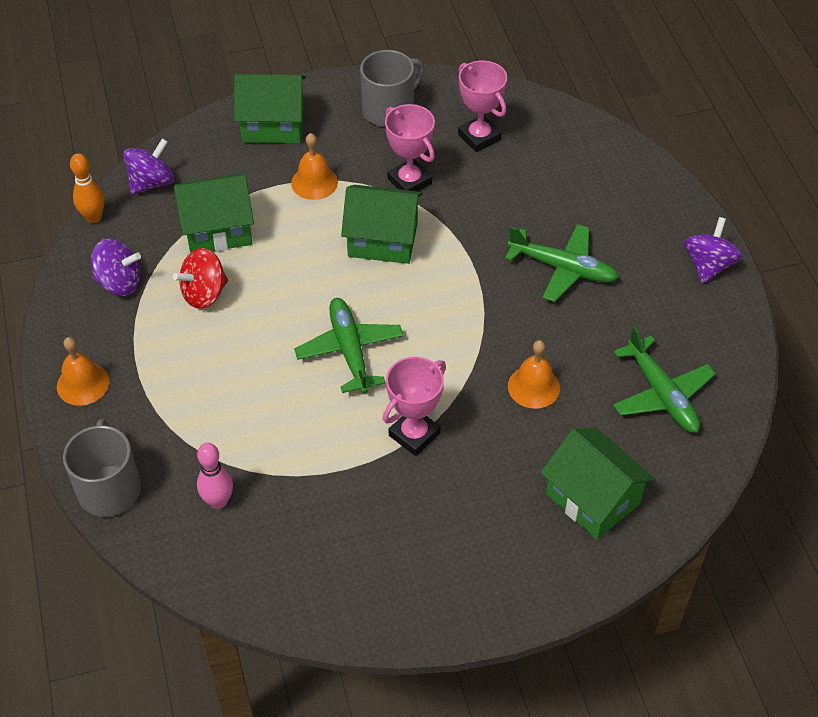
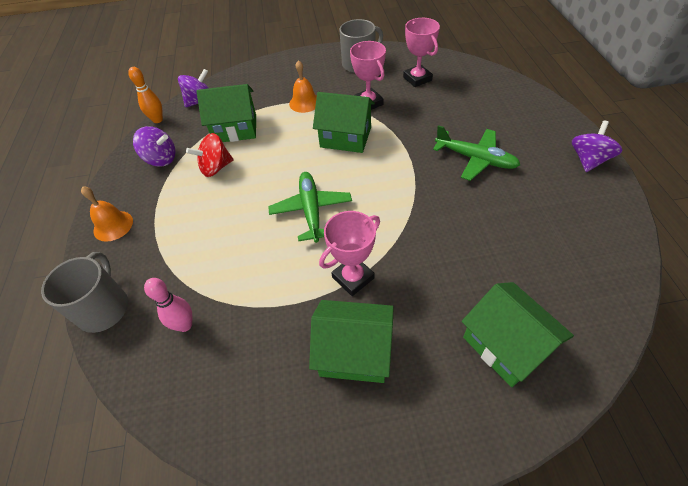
camera: 10 degrees right, 0 degrees up
(273, 125) = (284, 71): green house -> green house (354, 352)
(533, 387) = (453, 244): orange bell -> none
(661, 394) = (560, 255): green plane -> none

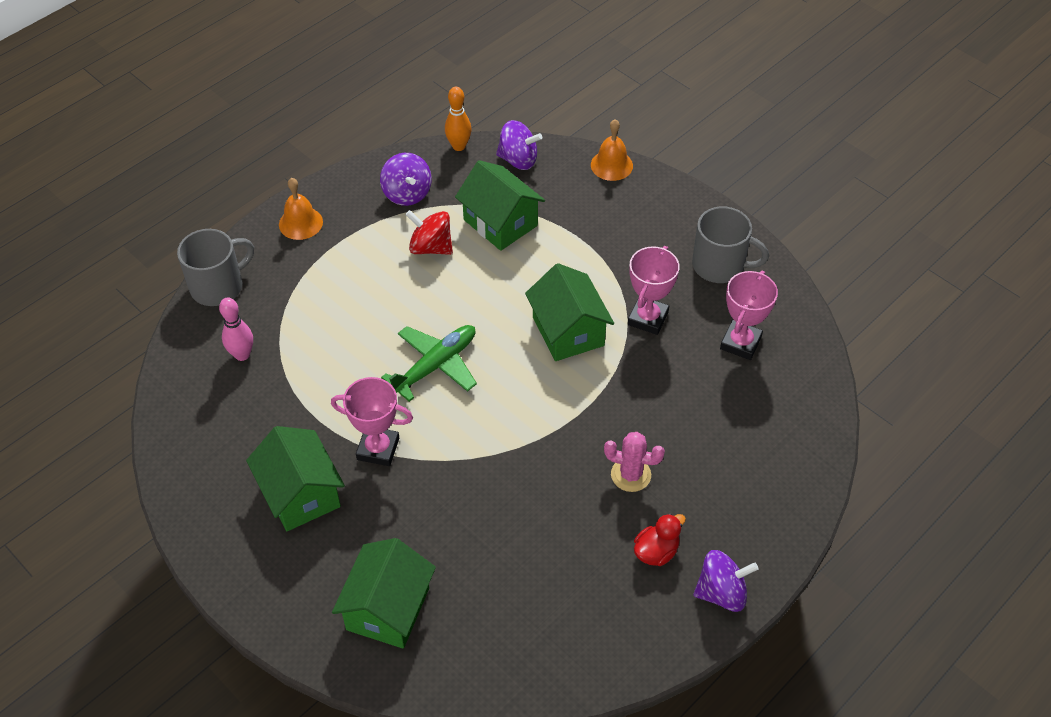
camera: 50 degrees right, 0 degrees up
(304, 102) = (596, 256): orange bell -> orange bell (611, 165)
(475, 159) = (631, 475): green plane -> pink cactus
(541, 174) = (656, 551): none -> red duck

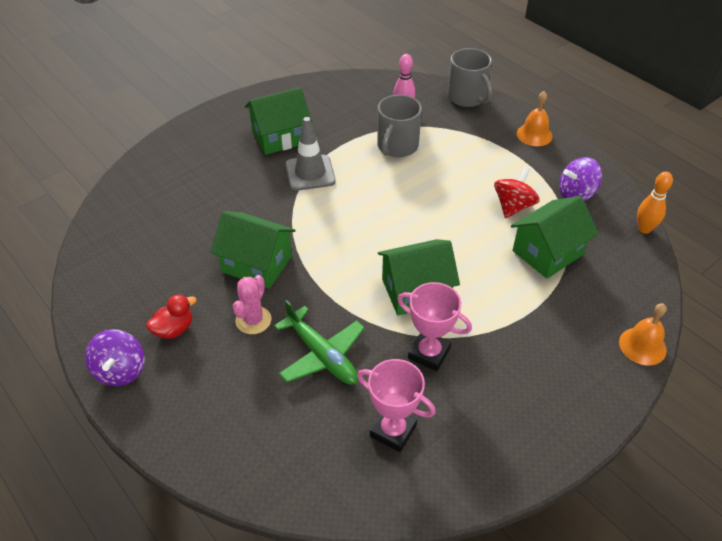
camera: 95 degrees right, 5 degrees down
(378, 449) = (310, 173): pink trophy -> grey traffic cone
(388, 608) = (178, 176): green house -> green house (257, 264)
(435, 366) = (384, 205): green plane -> green plane (321, 355)
(518, 160) = (634, 270): purple spinning top -> none
(656, 551) = (174, 329): red duck -> red duck turned 90 degrees counterclockwise
(719, 265) = (502, 428): grey mug -> grey mug (397, 146)

